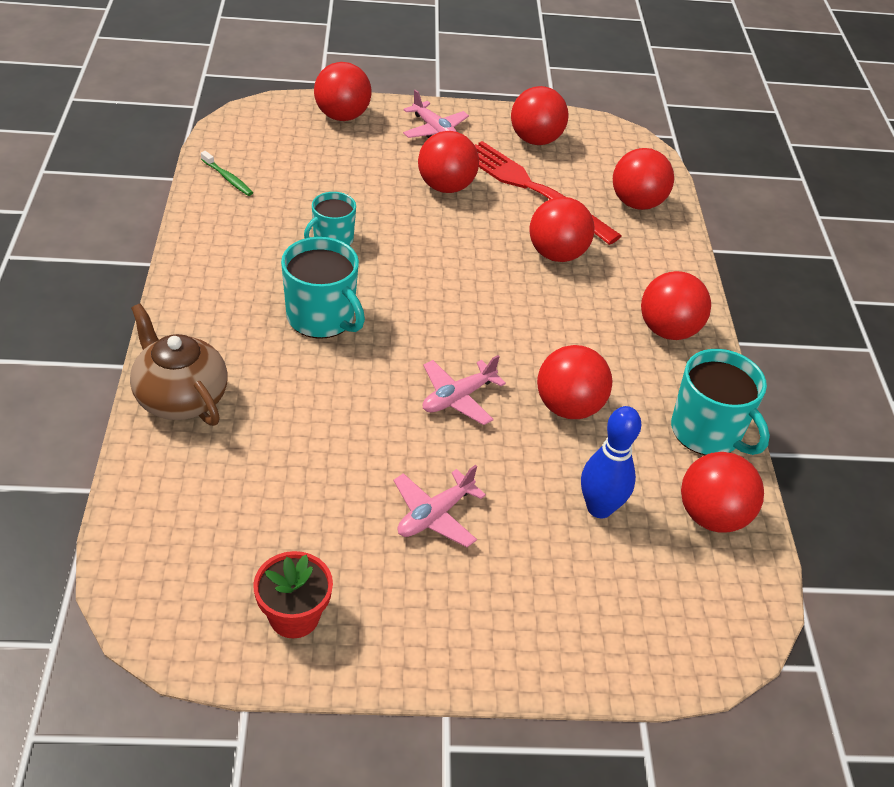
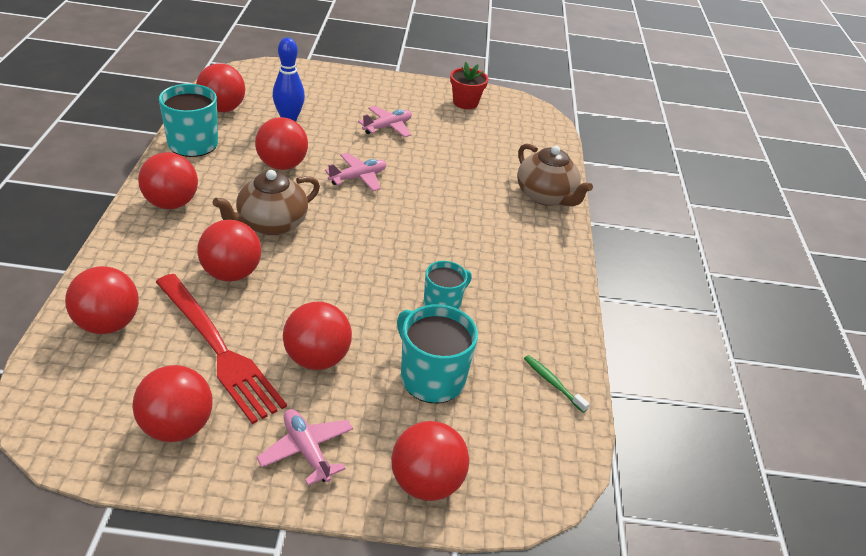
camera: 175 degrees left, 5 degrees down
(322, 318) = (452, 237): turquoise mug -> turquoise mug (431, 377)
(543, 314) = (271, 224): none -> brown teapot

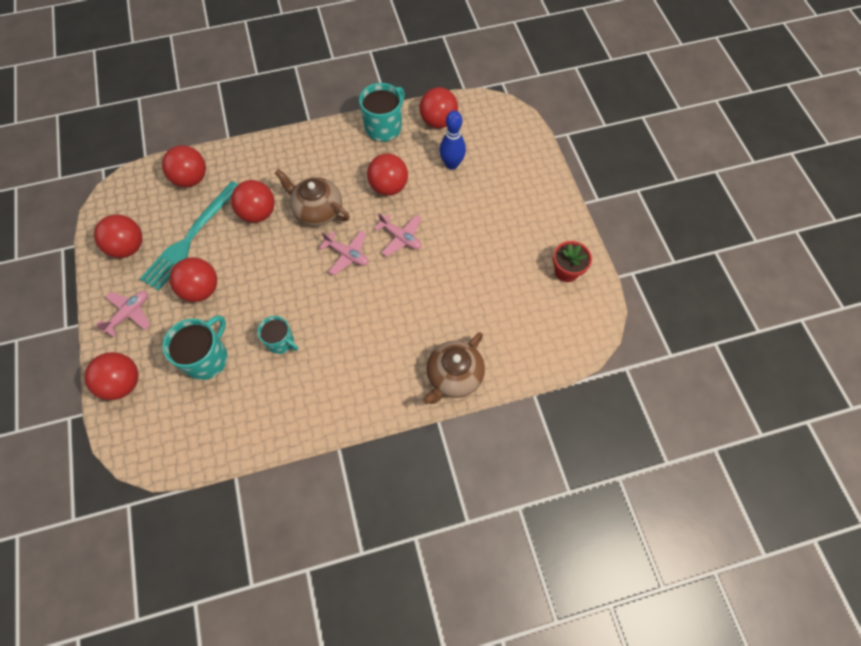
camera: 75 degrees right, 25 degrees up
(171, 203) = (311, 150): red ball -> none
(218, 349) = (191, 238): red fork -> turquoise fork
(387, 127) = (484, 229): pink plane -> pink plane (347, 255)
(553, 383) = (228, 435): green toothbrush -> none

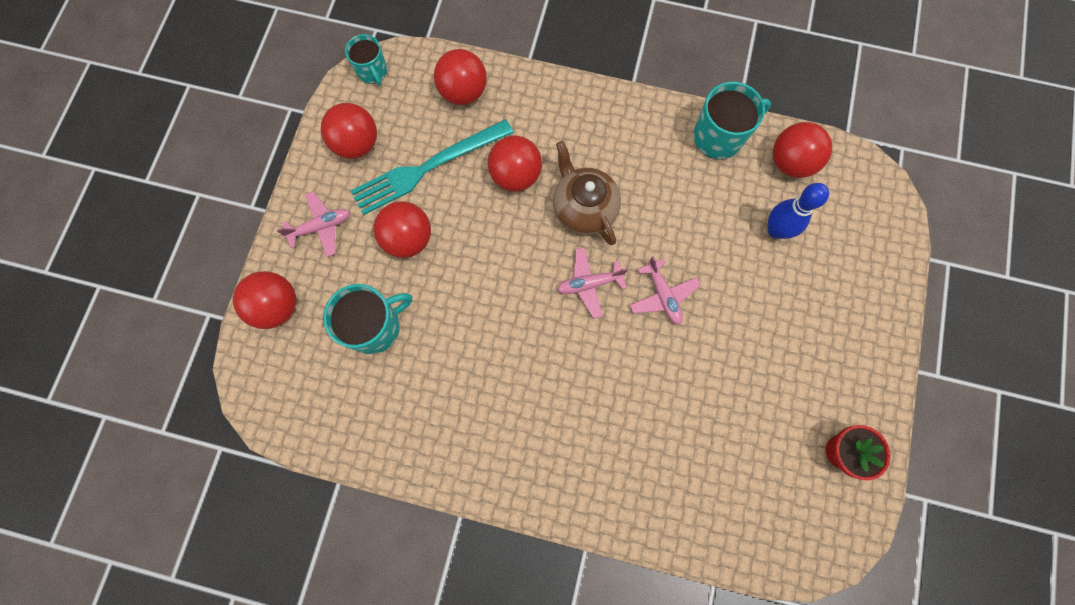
camera: 30 degrees right, 10 degrees up
(281, 342) = (462, 352): turquoise mug -> turquoise mug (372, 72)
(347, 255) = (589, 284): pink plane -> pink plane turned 105 degrees clockwise
(388, 187) = (683, 220): red ball -> none
(453, 376) = (631, 507): brown teapot -> none

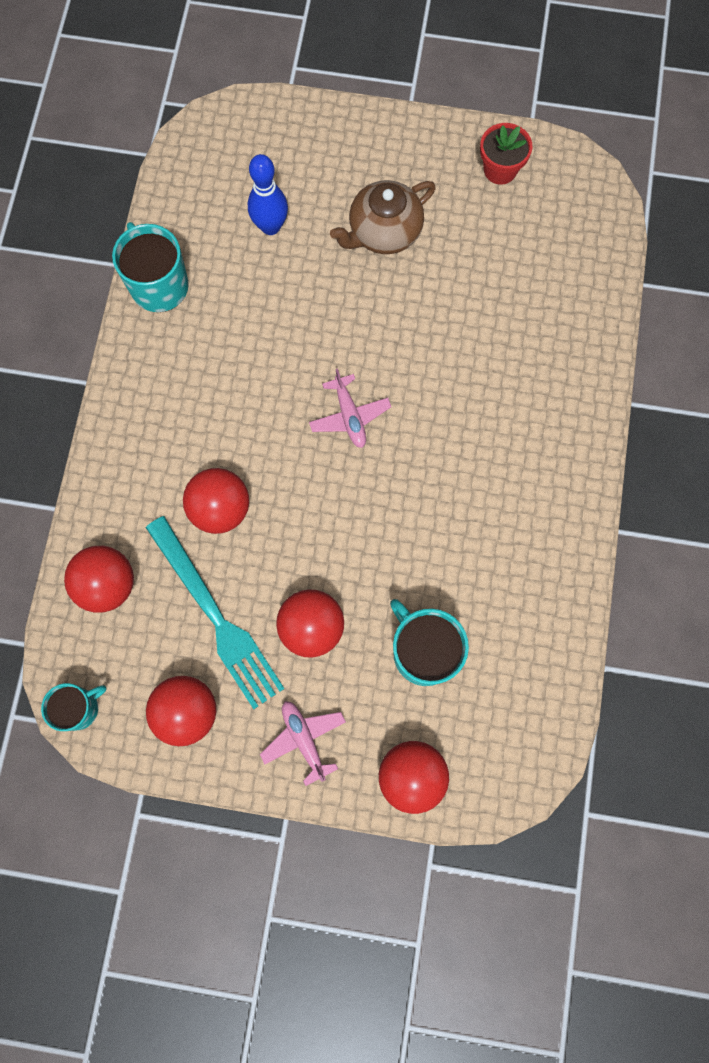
camera: 95 degrees left, 0 degrees up
(583, 208) = (257, 428): brown teapot -> brown teapot (383, 232)
(663, 295) = (356, 339): pink plane -> none
(790, 162) = (188, 211): red ball -> none

